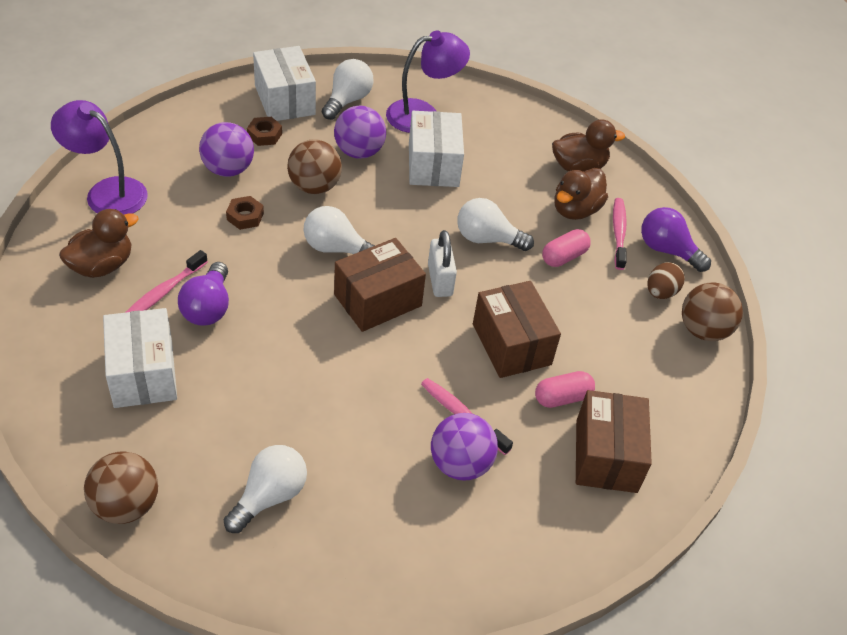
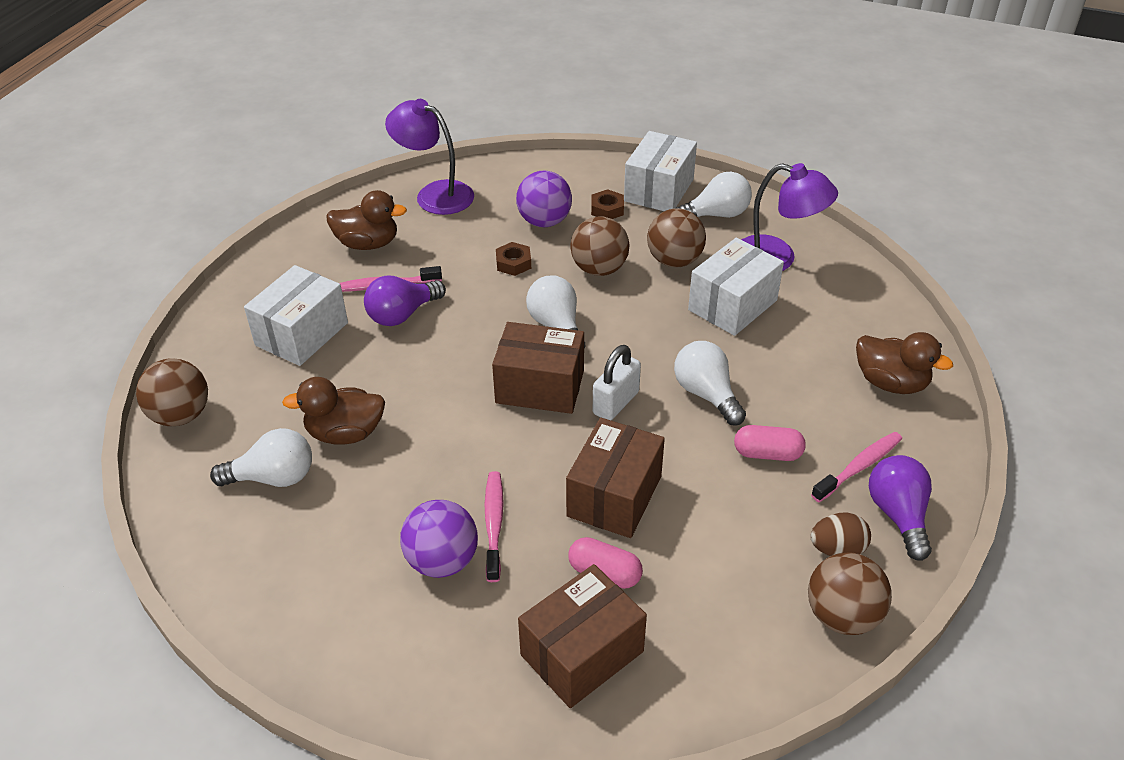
camera: 50 degrees right, 5 degrees down
(107, 192) = (434, 194): purple lamp -> purple lamp turned 45 degrees counterclockwise
(359, 152) = (674, 261): purple ball -> brown ball
(575, 210) = (836, 419): brown duck -> brown duck (345, 433)

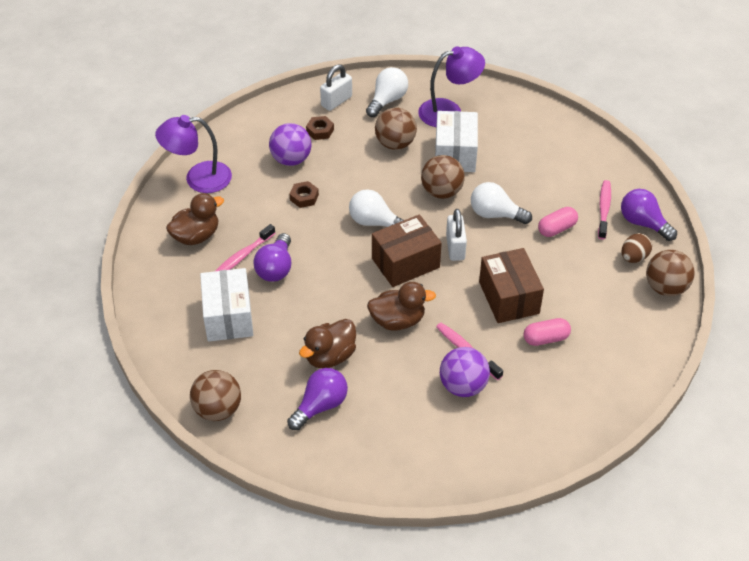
camera: 40 degrees left, 5 degrees up
(273, 477) = (320, 406): white light bulb -> purple light bulb
(582, 653) = (576, 382): brown box -> none
(599, 269) = (358, 173): brown ball -> brown ball (441, 192)
(659, 190) = (336, 101): white box -> white padlock
(890, 383) = (575, 154): brown duck -> brown duck (397, 321)

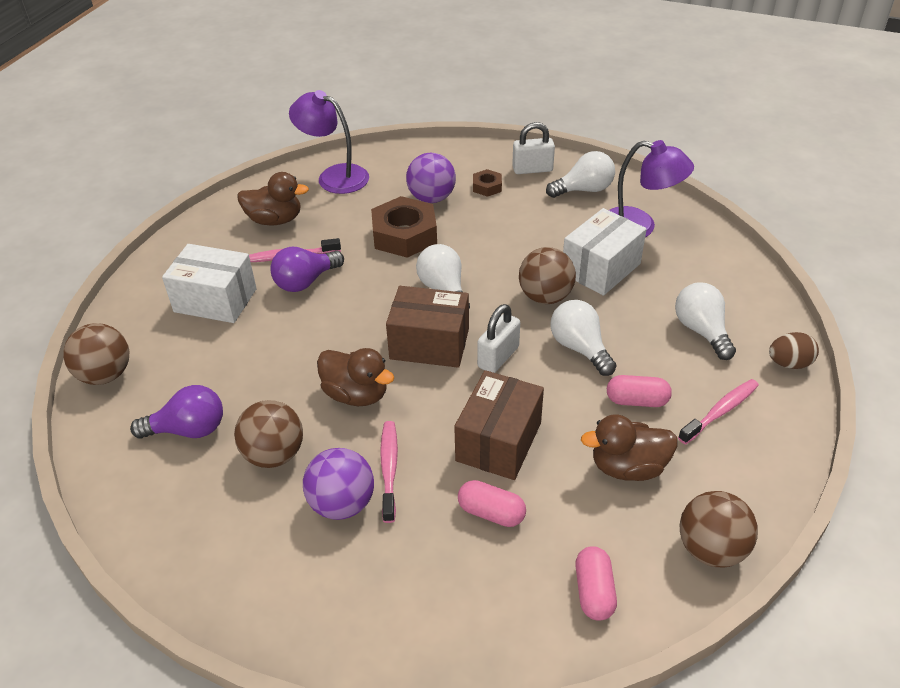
camera: 40 degrees right, 5 degrees down
(228, 317) = (215, 300): white box -> white box turned 75 degrees clockwise
(304, 197) = (404, 235): brown nut -> brown nut, size x2.05
(330, 356) = (254, 388): brown duck -> brown duck (628, 467)
(395, 144) = (547, 230): brown ball -> brown ball (274, 454)
(550, 165) = (701, 331): none -> white light bulb
(634, 257) = (703, 487): brown egg -> brown egg (789, 363)
(634, 344) = (594, 592): none -> pink capsule
(643, 223) = (758, 455): purple light bulb -> none

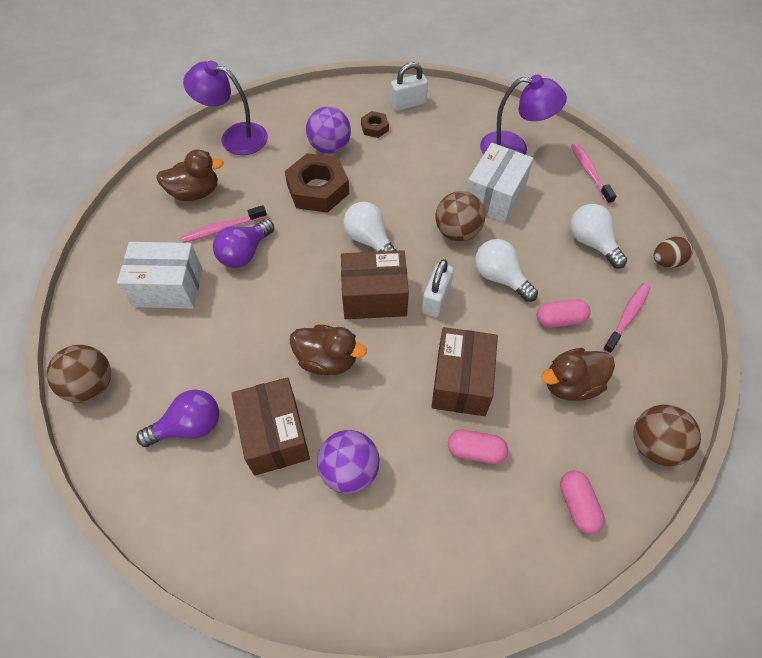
camera: 15 degrees left, 15 degrees up
(274, 454) = (274, 435): brown ball -> brown box
(389, 469) = (378, 428): pink toothbrush -> pink toothbrush (589, 172)
(584, 190) = (458, 118): white light bulb -> none

